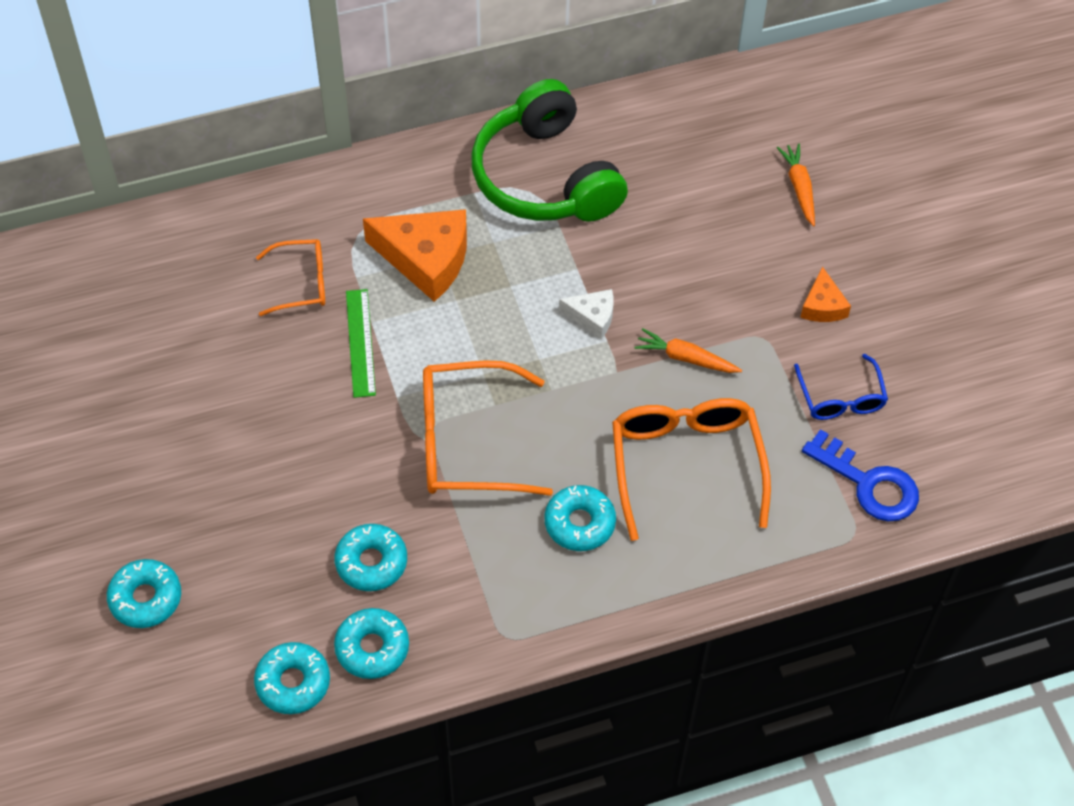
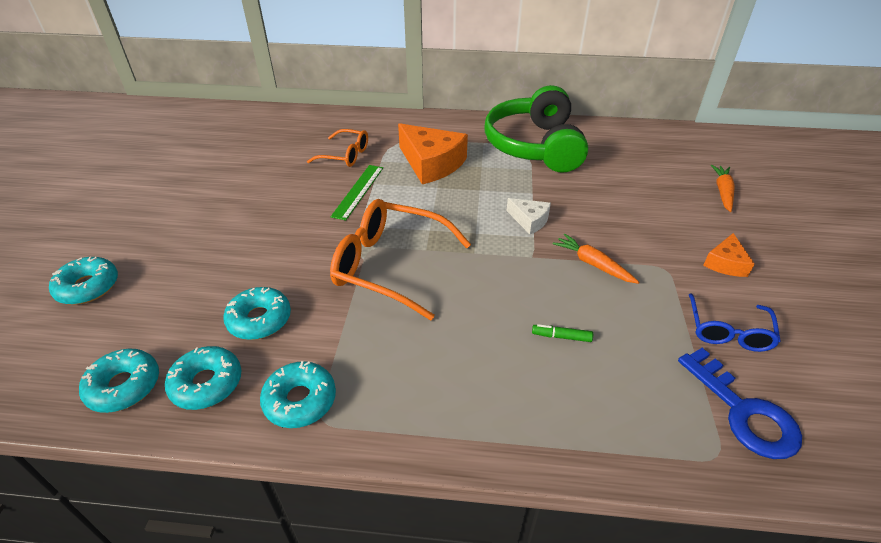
camera: 25 degrees right, 15 degrees down
(579, 523) = (444, 349): turquoise donut -> turquoise donut (300, 400)
(686, 465) = (561, 337): orange glasses -> green marker

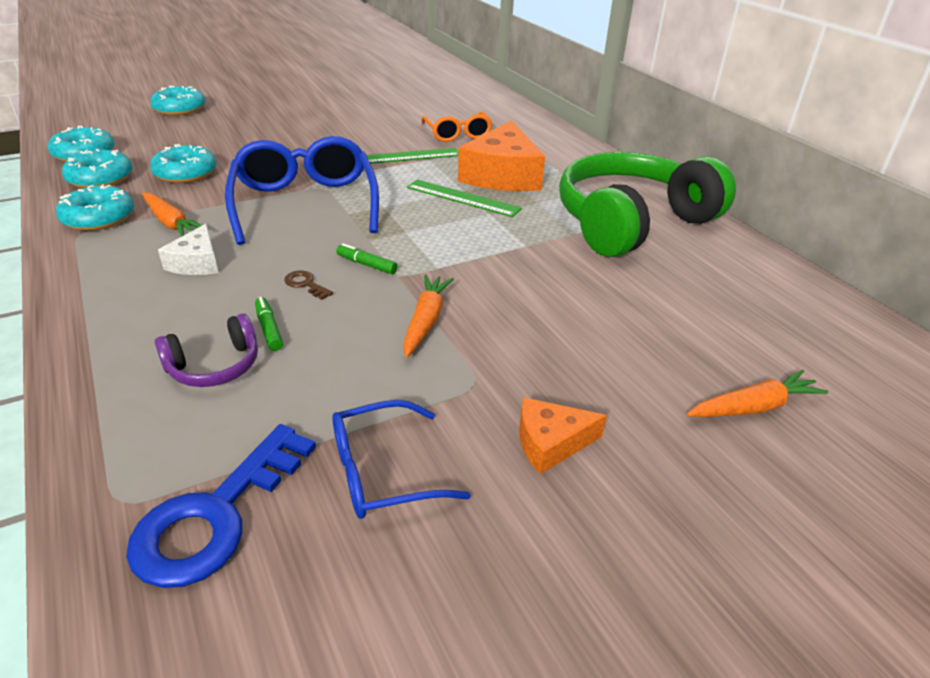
camera: 55 degrees right, 5 degrees down
(355, 352) = (171, 223): none -> orange carrot
(390, 265) = (305, 203): orange glasses -> blue glasses
(449, 191) = (463, 198): none -> green ruler
(508, 265) = (366, 265): none -> green marker
(514, 302) = (305, 284): none -> brown key
(529, 220) = (466, 257): white cheese -> white cheese (196, 263)
(592, 376) = (215, 366): none -> purple headphones

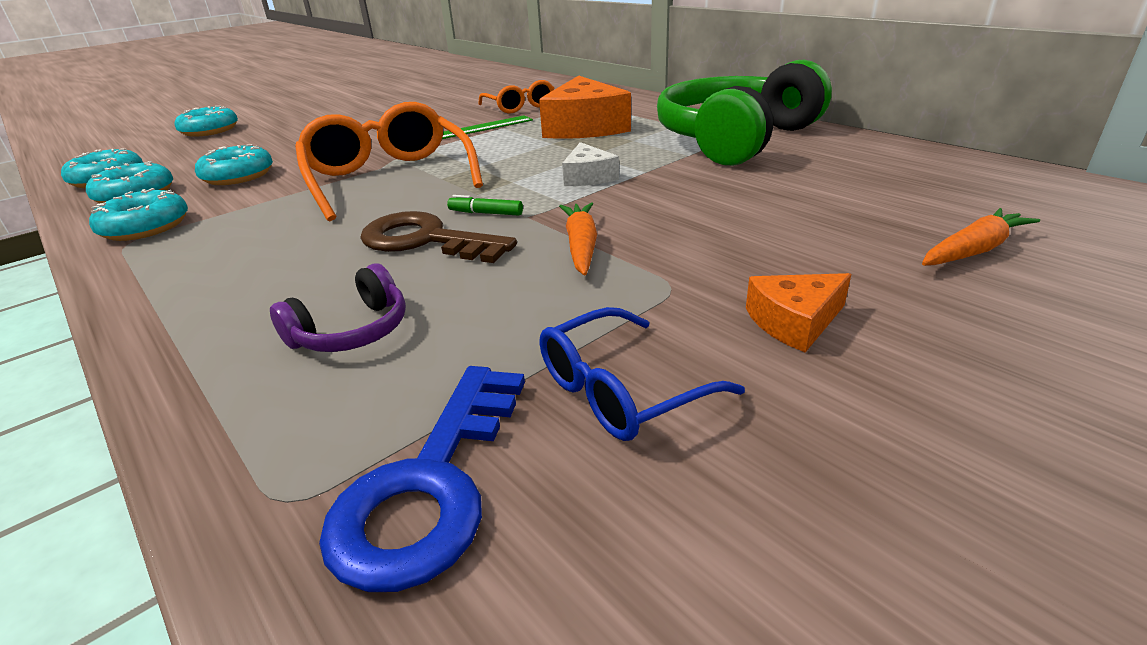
camera: 10 degrees left, 5 degrees down
(171, 223) = (238, 217): orange carrot -> none
(196, 263) = (285, 244): white cheese -> white cheese (588, 177)
(269, 329) = (403, 285): green marker -> none
(305, 203) = (388, 178): blue glasses -> orange glasses
(305, 284) = (425, 240): brown key -> brown key, size x2.41
(463, 198) = (556, 148): green ruler -> none

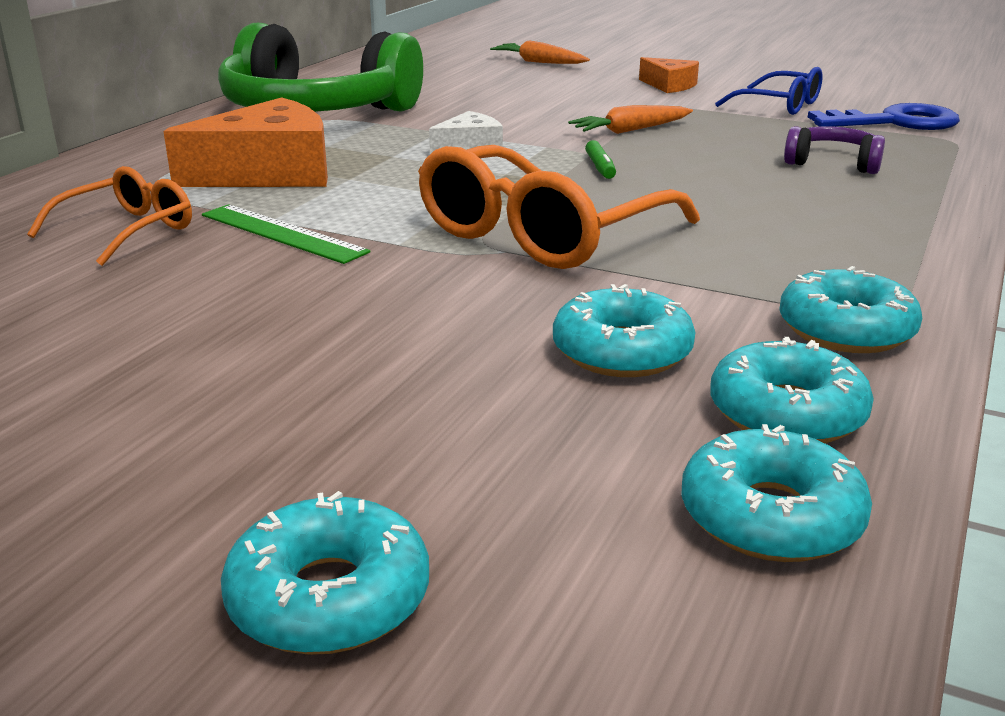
camera: 115 degrees left, 5 degrees down
(425, 240) = (682, 176): brown key -> none

